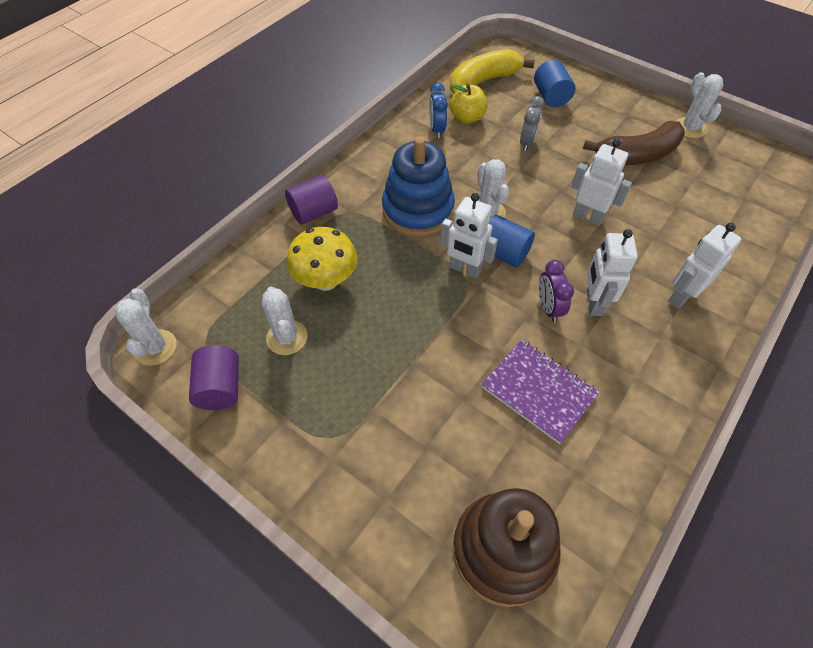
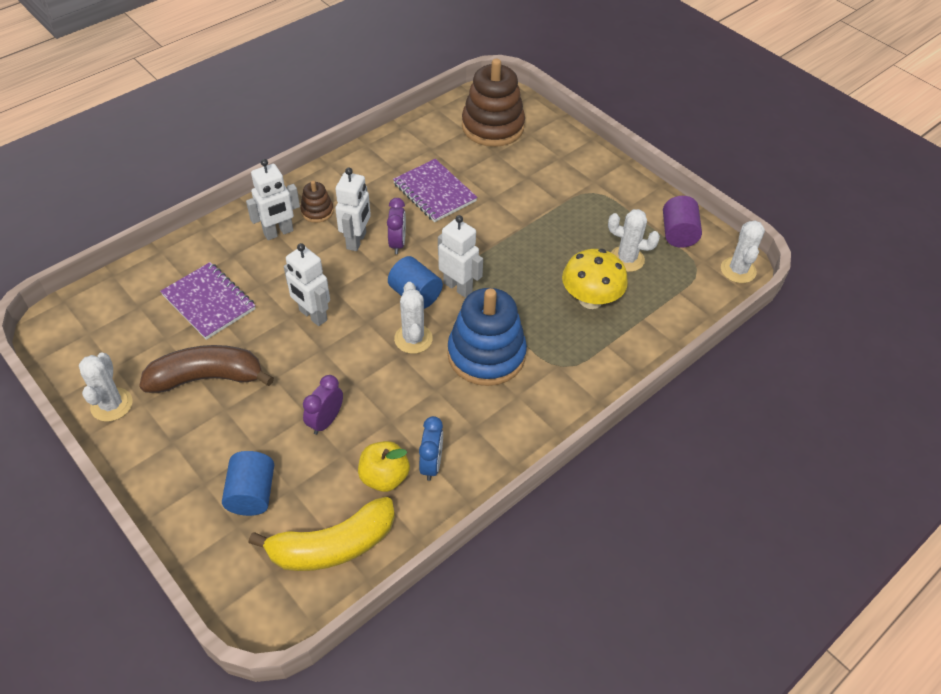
camera: 170 degrees left, 5 degrees down
(287, 338) = (626, 259): white cactus -> white cactus turned 60 degrees counterclockwise
(314, 212) = (599, 372): purple cylinder -> none
(527, 142) = (325, 421): grey clock -> purple clock
(660, 332) = (317, 211): none -> brown stacking toy
(687, 212) = (209, 302): none -> purple notebook

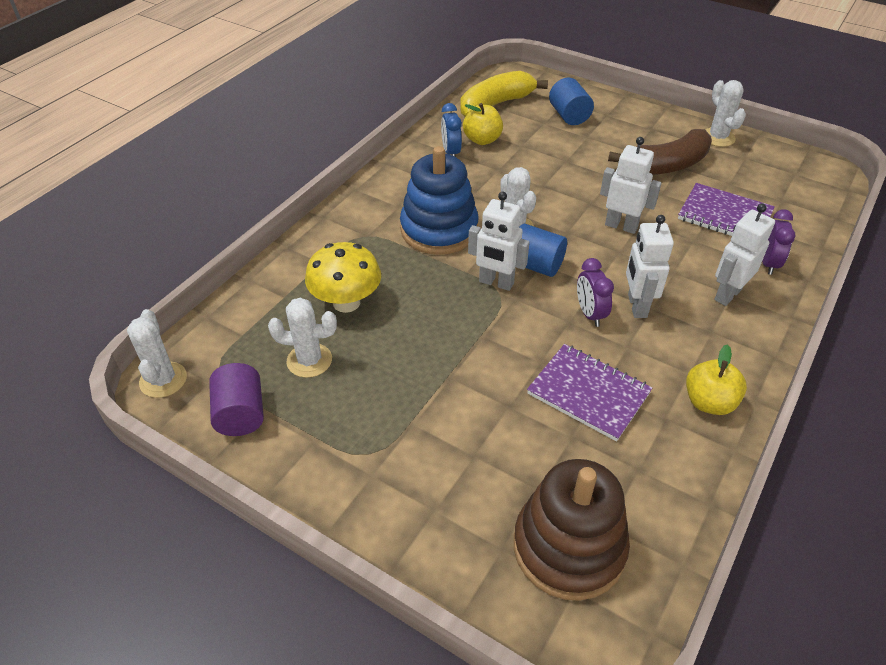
camera: 165 degrees right, 5 degrees down
(317, 211) = (709, 329): brown stacking toy -> none
(325, 421) = (549, 160): purple clock -> purple clock (768, 263)
(359, 170) = (709, 402): none -> yellow apple

